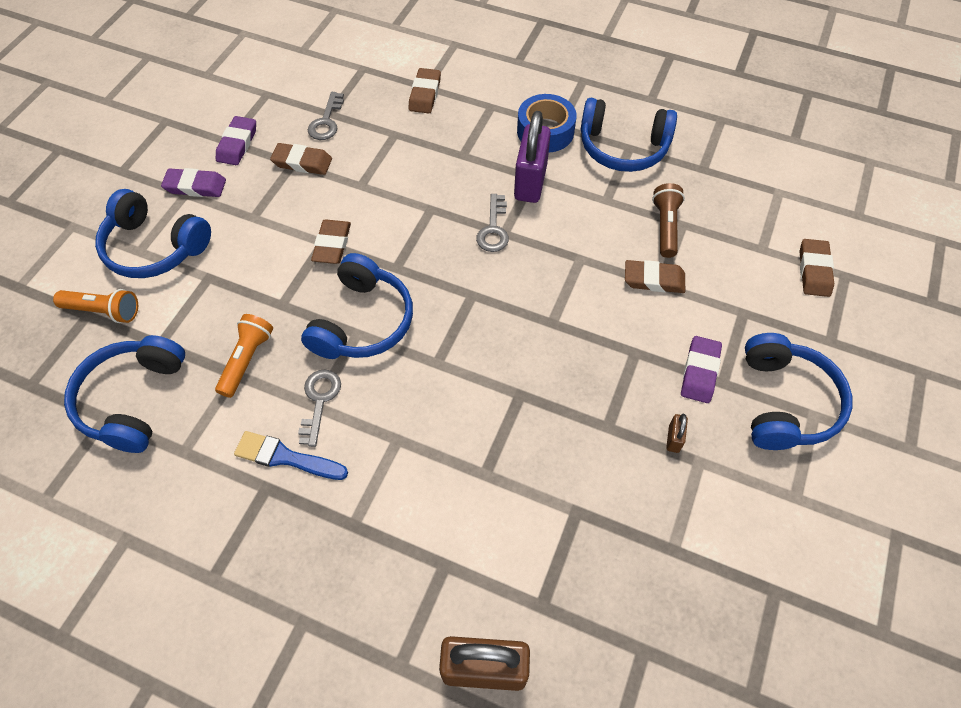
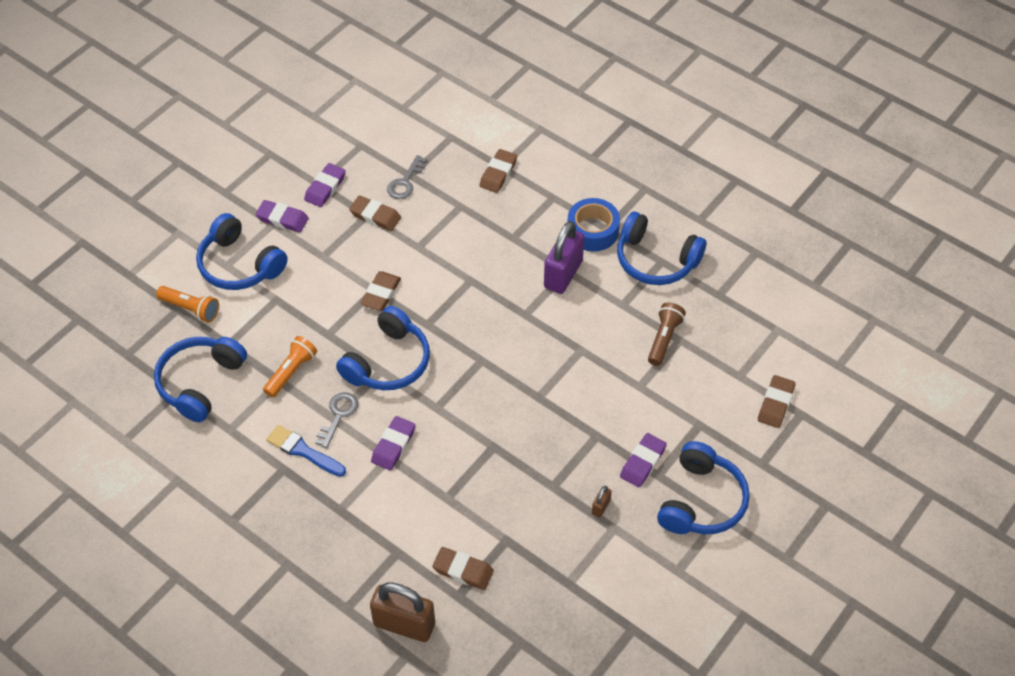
camera: 15 degrees right, 5 degrees down
(398, 422) = (393, 445): none -> purple eraser
(493, 229) = (517, 309): grey key -> none
(654, 280) = (635, 381): brown eraser -> brown eraser (463, 570)

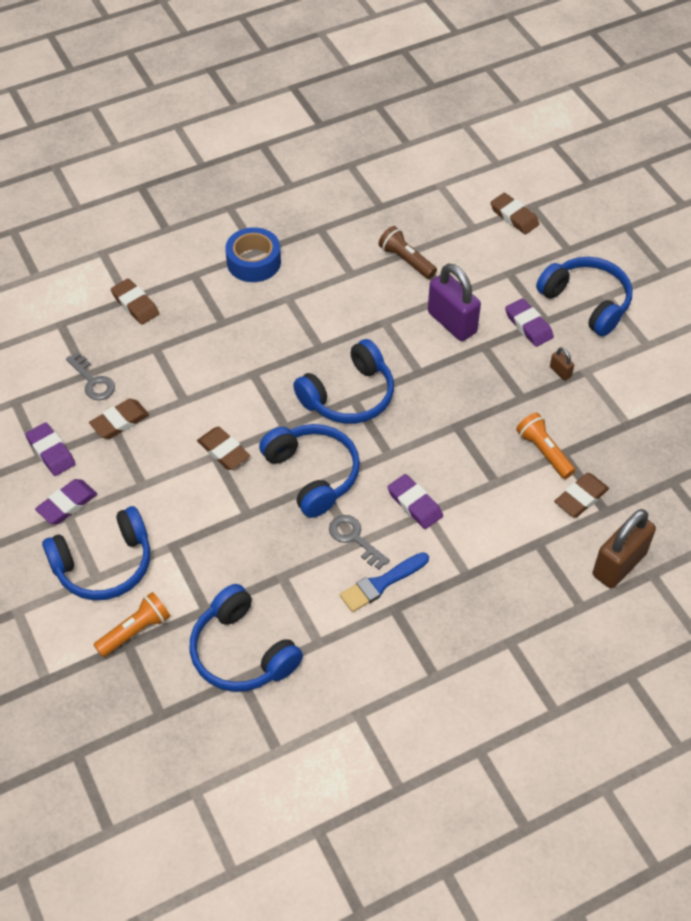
camera: 65 degrees left, 0 degrees up
(291, 372) = (276, 562): orange flashlight -> orange flashlight (544, 452)
(563, 274) = (291, 302): purple padlock -> purple padlock (452, 322)
(655, 260) = (316, 232): blue headphones -> blue headphones (349, 396)

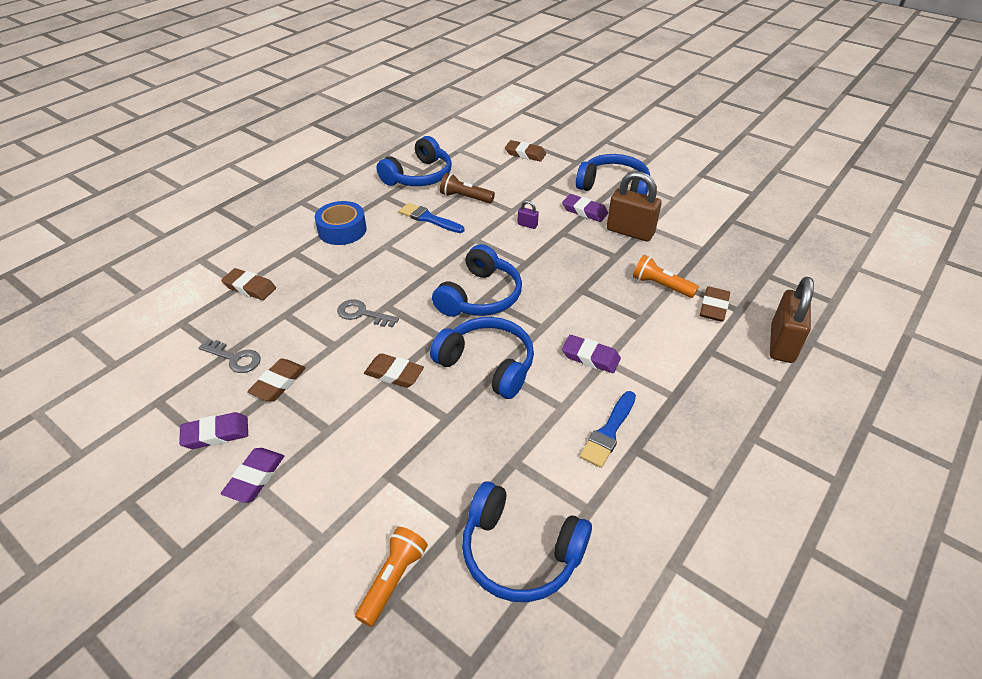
camera: 25 degrees left, 10 degrees down
(51, 452) = (216, 434): purple eraser -> purple eraser turned 45 degrees counterclockwise
(104, 565) = (324, 523): blue headphones -> blue headphones (419, 176)
(350, 277) = (428, 219): none -> blue brush
(354, 538) = (558, 403): grey key -> grey key (362, 314)
(452, 322) = (527, 225): purple padlock -> purple padlock, size x0.43
(560, 372) = (630, 232): brown padlock -> brown padlock, size x2.32

